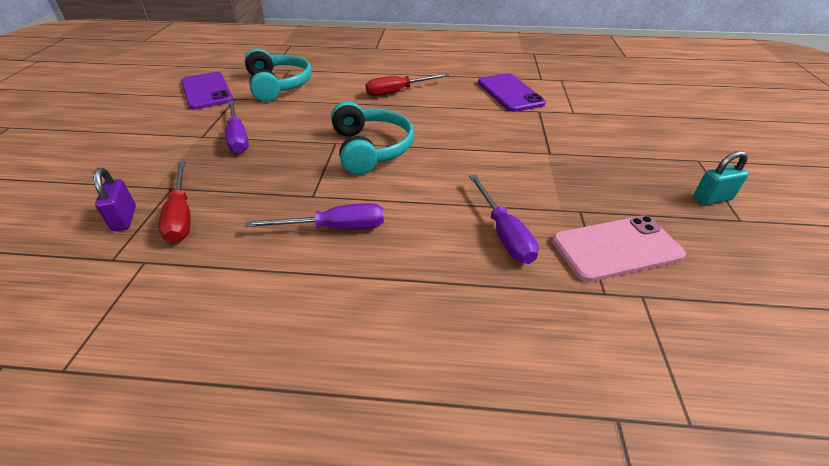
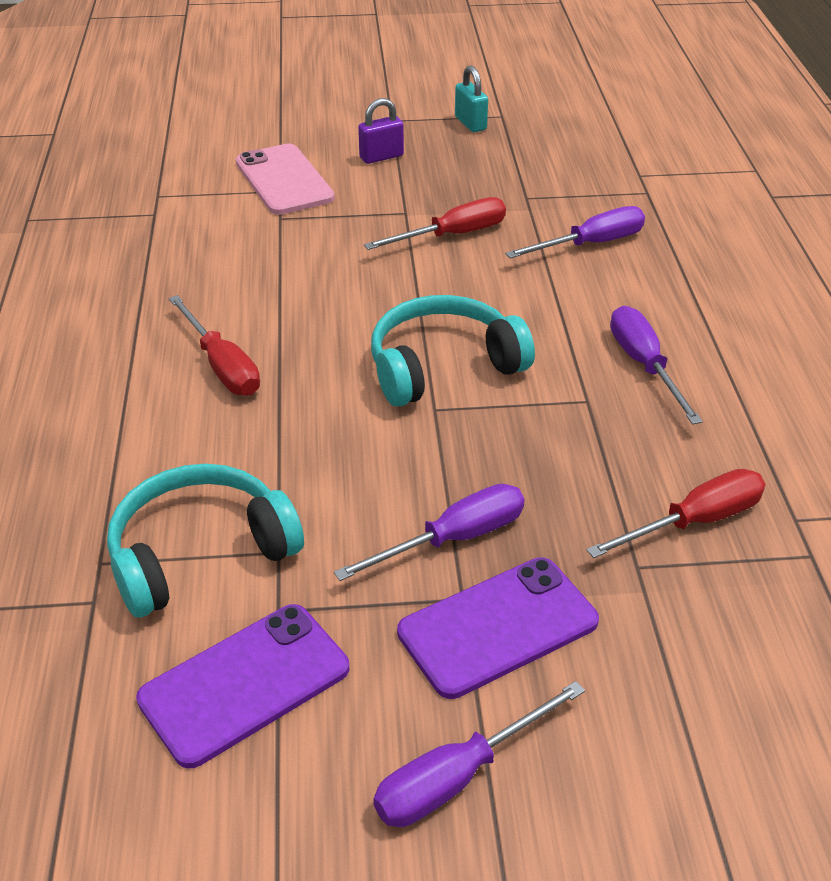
camera: 100 degrees left, 0 degrees up
(120, 126) = (458, 776): none -> purple screwdriver
(124, 218) = (733, 586): purple padlock -> purple padlock (381, 157)
(510, 93) = (217, 243): purple phone -> purple phone (498, 627)
(518, 168) = (452, 235): none -> red screwdriver
(616, 248) = (580, 181): pink phone -> pink phone (284, 180)

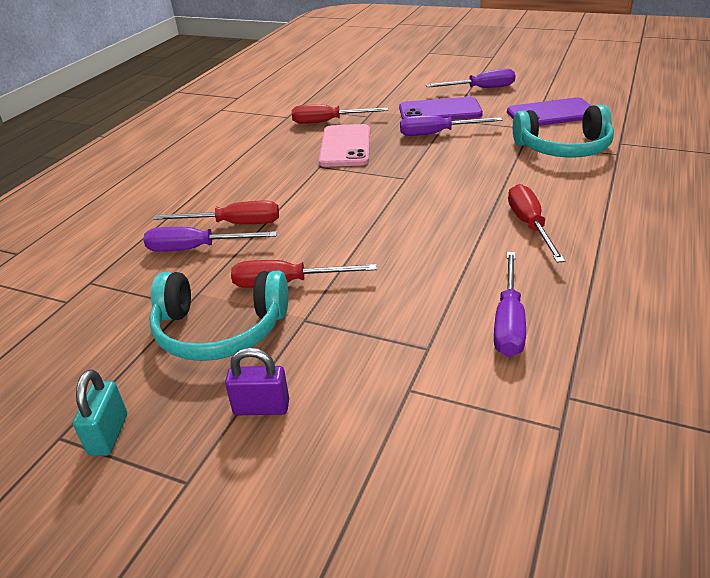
camera: 150 degrees left, 5 degrees down
(284, 180) = (396, 404): pink phone -> pink phone (345, 146)
(443, 366) = (382, 196): turquoise headphones -> turquoise headphones (220, 330)
(588, 280) = (234, 224): none -> red screwdriver
(644, 365) = (269, 174): purple screwdriver -> purple screwdriver (508, 321)

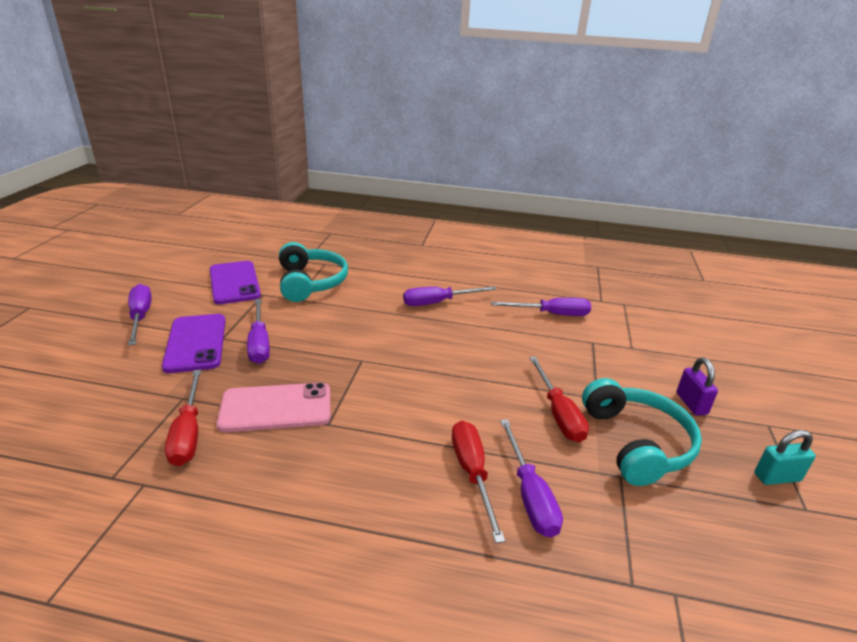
camera: 105 degrees left, 5 degrees down
(530, 226) = (438, 302): red screwdriver -> purple screwdriver

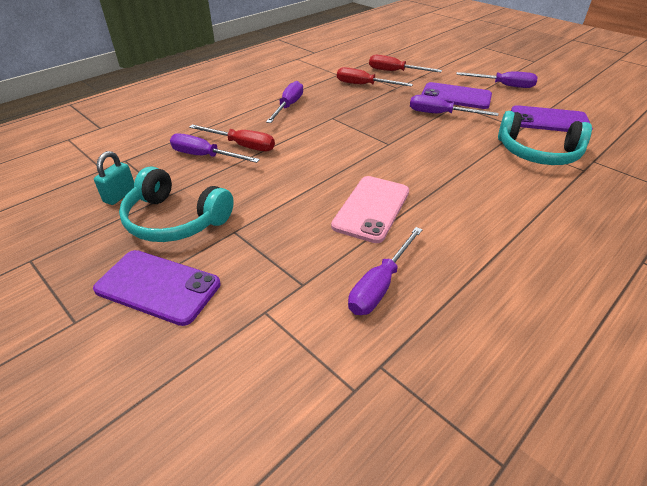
camera: 125 degrees right, 10 degrees up
(276, 408) = (362, 107): pink phone -> pink phone (371, 208)
(438, 302) = (458, 211): purple screwdriver -> purple screwdriver (288, 106)
(558, 413) = (243, 200): red screwdriver -> red screwdriver (395, 72)
(691, 404) = (158, 287): purple padlock -> purple phone
(777, 477) = (57, 269): turquoise padlock -> turquoise padlock (120, 195)

